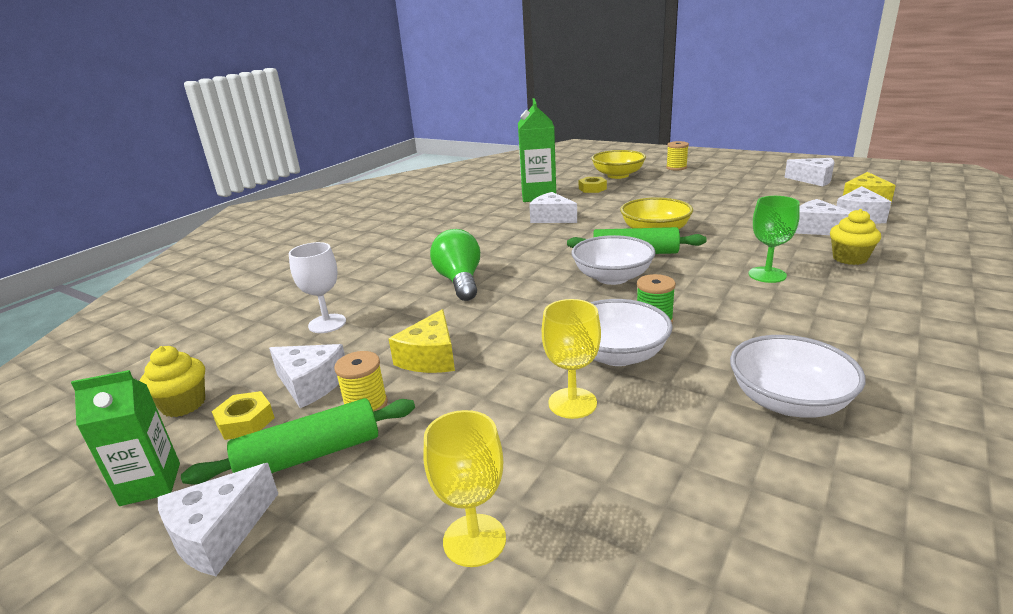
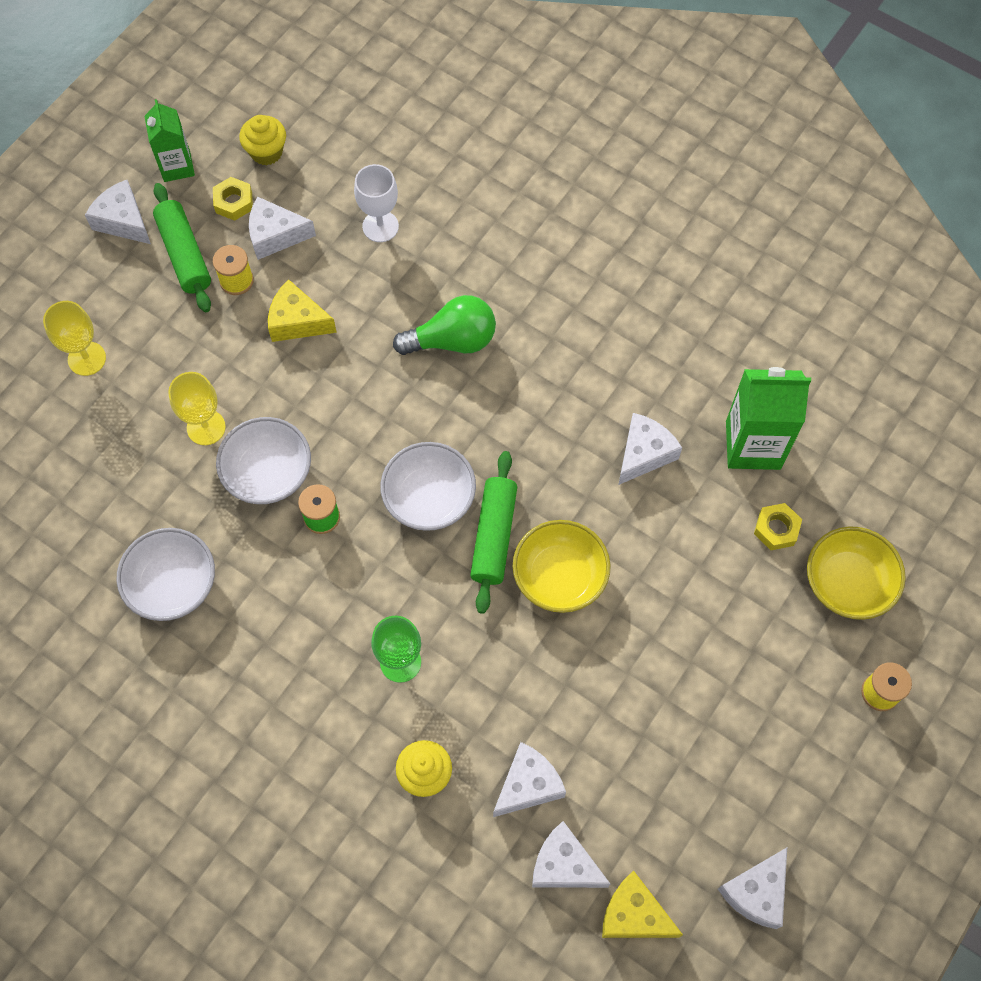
camera: 90 degrees right, 40 degrees up
(311, 384) = (275, 235): white cheese -> white cheese turned 60 degrees clockwise

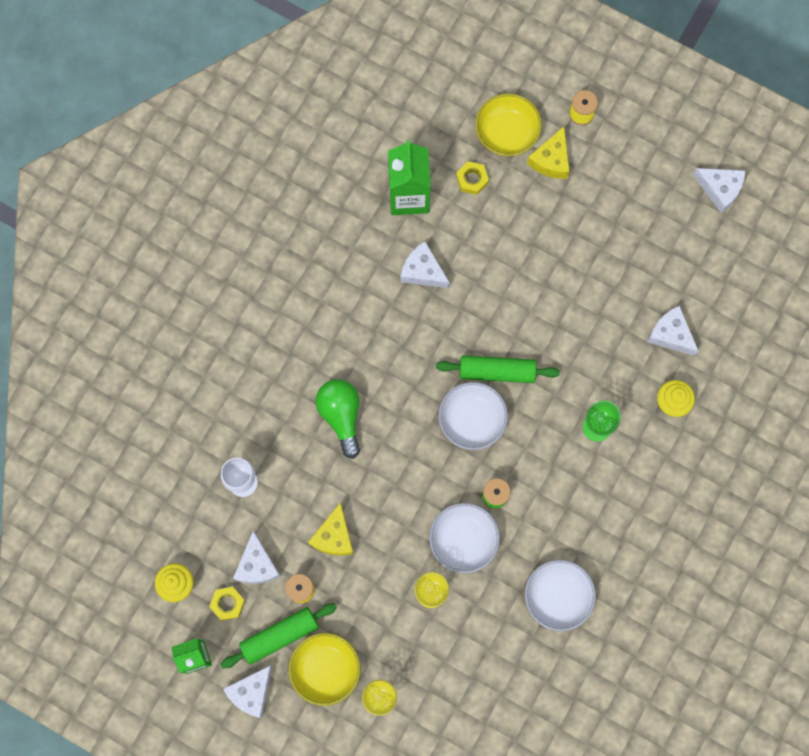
camera: 95 degrees left, 10 degrees up
(559, 576) = (522, 324): yellow bowl -> yellow bowl (325, 669)
(564, 865) = (719, 308): white cheese -> none
(634, 914) = (744, 263): yellow cheese -> yellow cheese (551, 160)

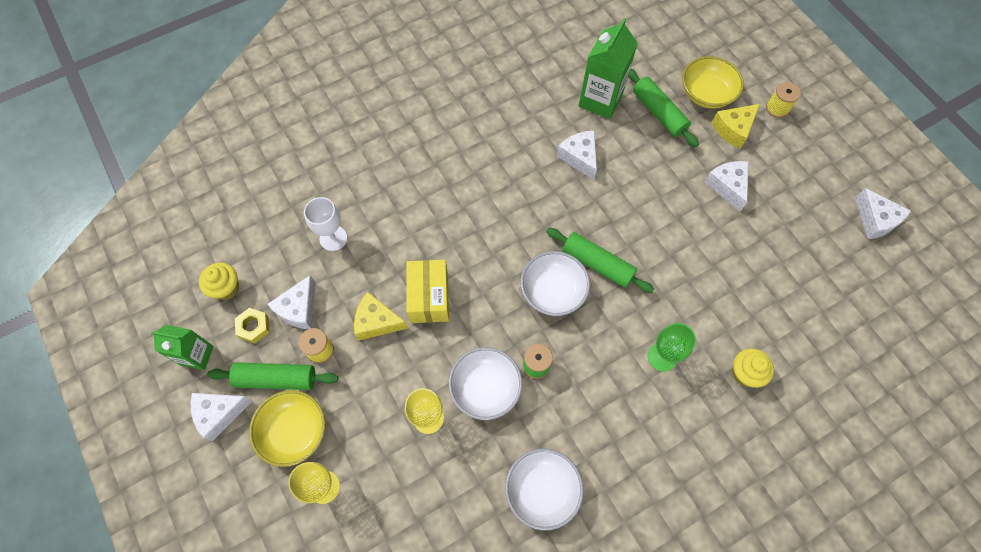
camera: 30 degrees right, 10 degrees down
(334, 536) = (377, 322): yellow cheese -> yellow cheese turned 60 degrees clockwise
(341, 416) = (445, 230): green light bulb -> none
(366, 488) = (429, 297): none -> yellow box
(472, 179) = (659, 113): yellow nut -> green rolling pin
(670, 334) = (772, 314): white cheese -> white cheese (727, 186)

